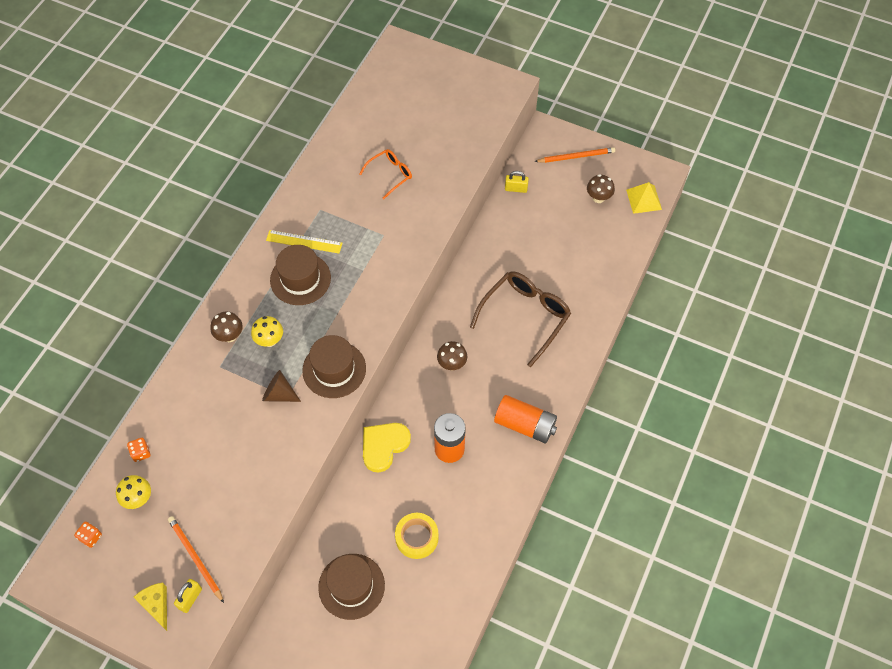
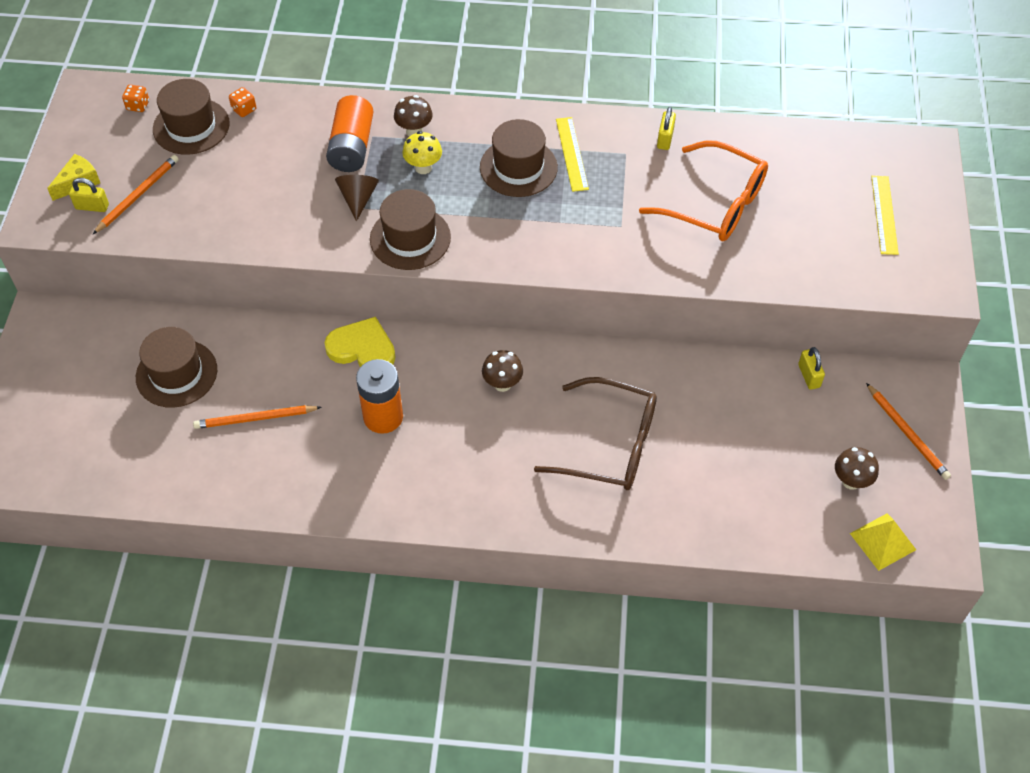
camera: 70 degrees right, 5 degrees down
(138, 499) = (191, 126): yellow mushroom -> brown hat
(318, 181) = (665, 139): none -> yellow padlock
(390, 175) = (715, 204): orange glasses -> orange glasses, size x1.82
(416, 537) = (255, 419): yellow tape -> orange pencil
(441, 89) = (884, 214): none -> yellow ruler
(525, 425) = (448, 490): orange battery -> orange battery (352, 147)

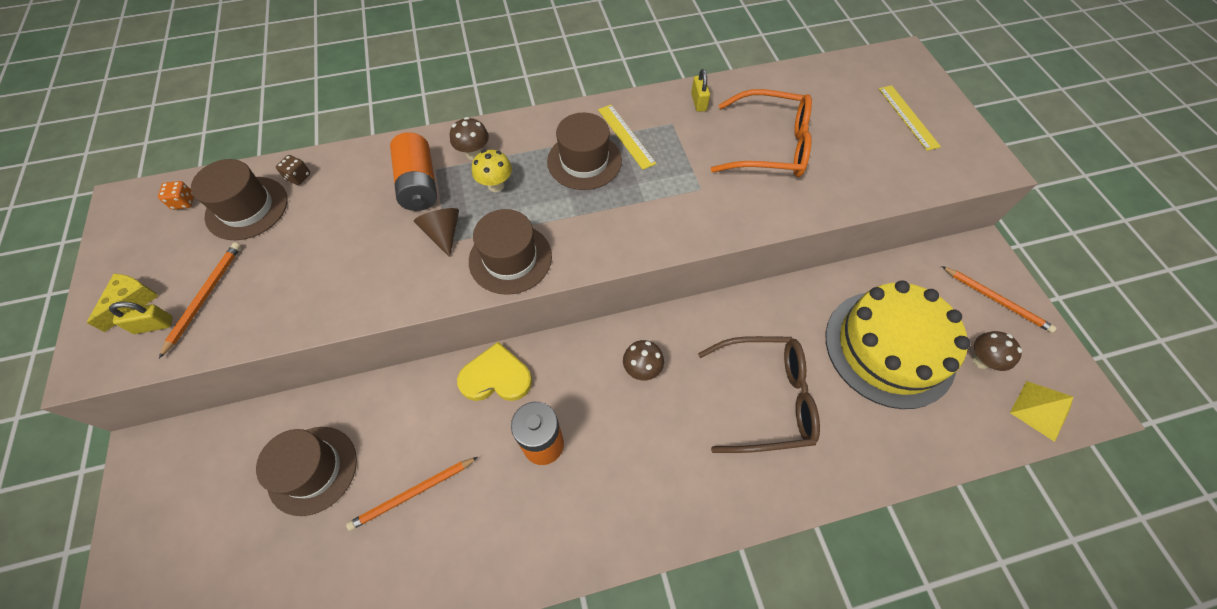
camera: 20 degrees left, 5 degrees up
(244, 109) = (298, 177): orange dice -> brown dice
(761, 441) = (889, 347): none -> yellow cake
(809, 376) = (892, 274): yellow padlock -> none

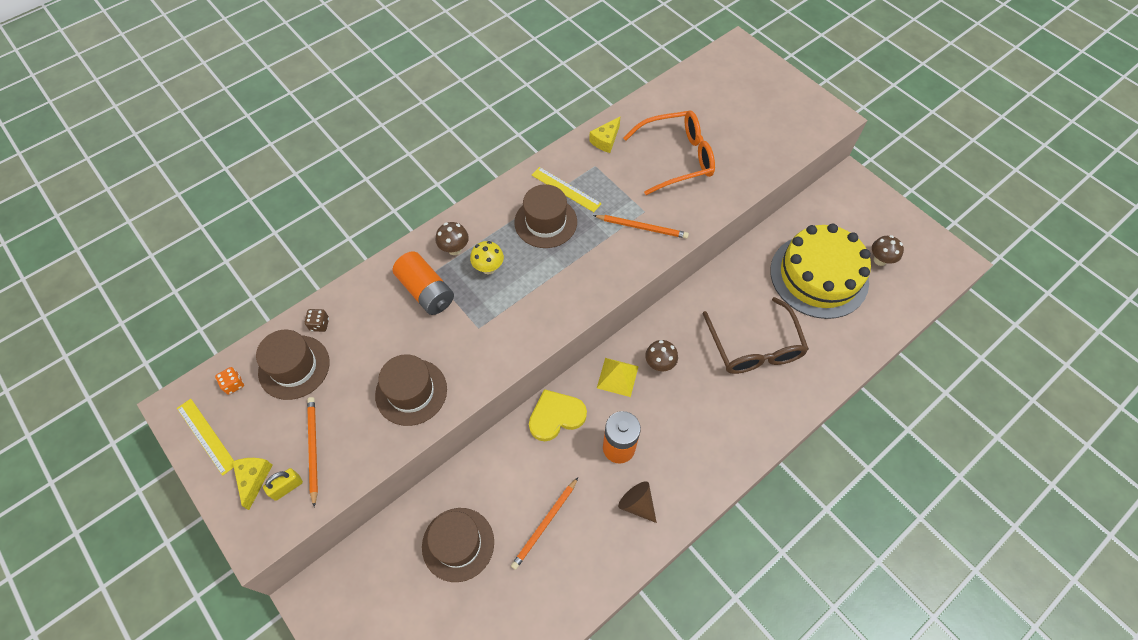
camera: 25 degrees left, 0 degrees up
(443, 233) = (472, 322): brown cone -> brown cone (637, 504)
(510, 258) = (535, 320): brown hat -> brown hat (411, 392)
(698, 102) = (605, 140): yellow padlock -> yellow cheese
(765, 398) = (754, 347): brown glasses -> brown glasses turned 105 degrees clockwise
(908, 117) = (762, 98): yellow ruler -> yellow ruler (206, 436)
(996, 300) = (873, 212): orange pencil -> orange pencil (642, 227)
(1040, 410) = (928, 279): yellow pyramid -> yellow pyramid (617, 377)

